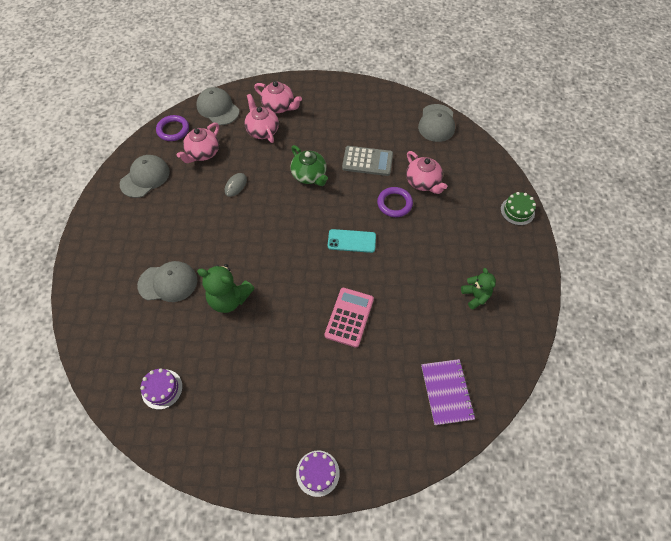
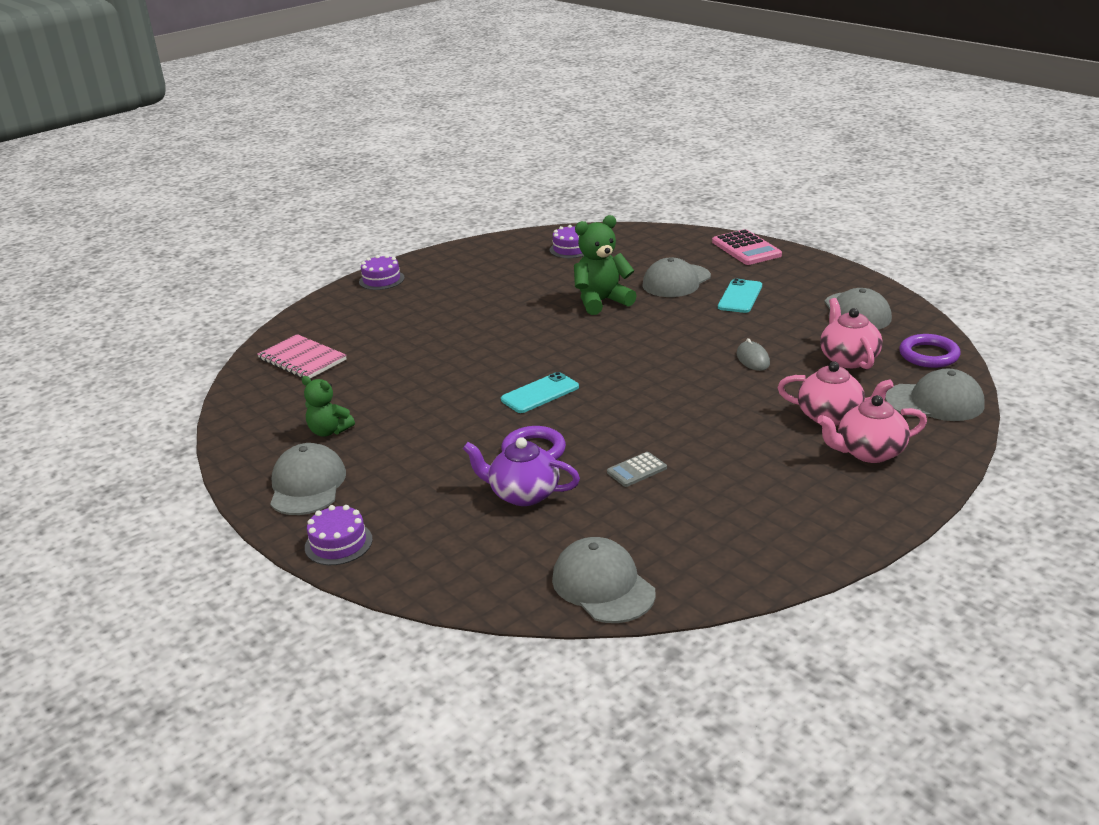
camera: 140 degrees right, 30 degrees down
(165, 237) = (740, 297): none -> turquoise phone
(309, 175) = (686, 413): green teapot -> none
(349, 317) = (462, 349): pink calculator -> pink calculator (746, 249)
(367, 161) = (636, 470): grey calculator -> grey calculator, size x0.56
(423, 182) = (523, 494): pink teapot -> purple teapot
(446, 392) = (302, 359): purple notebook -> pink notebook
(510, 260) = (307, 485): none -> grey cap
(517, 211) = (338, 543): green cake -> purple cake

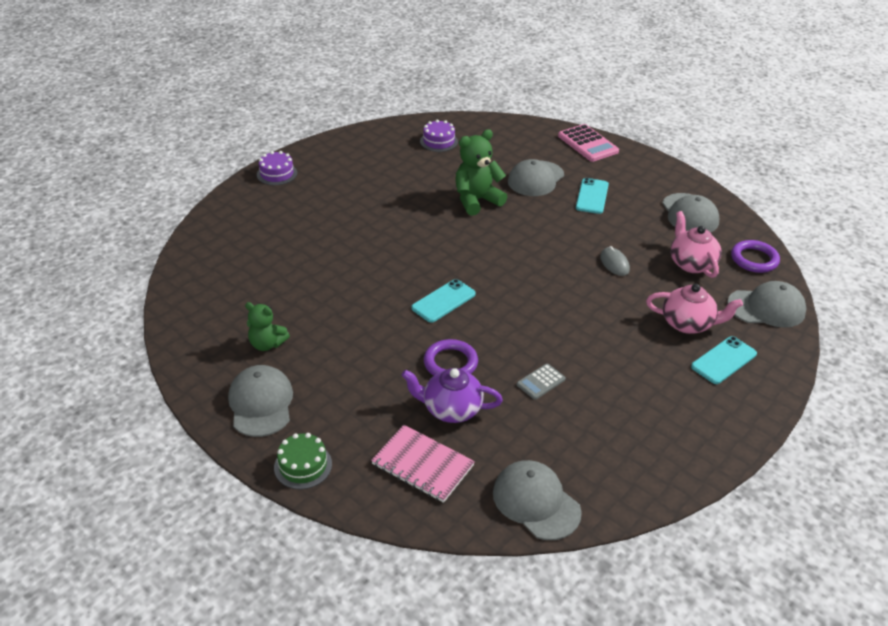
camera: 10 degrees left, 10 degrees up
(302, 359) = (224, 264): pink notebook -> pink notebook (422, 465)
(338, 543) = (303, 466): purple cake -> green cake
(869, 452) = (723, 360): pink teapot -> turquoise phone

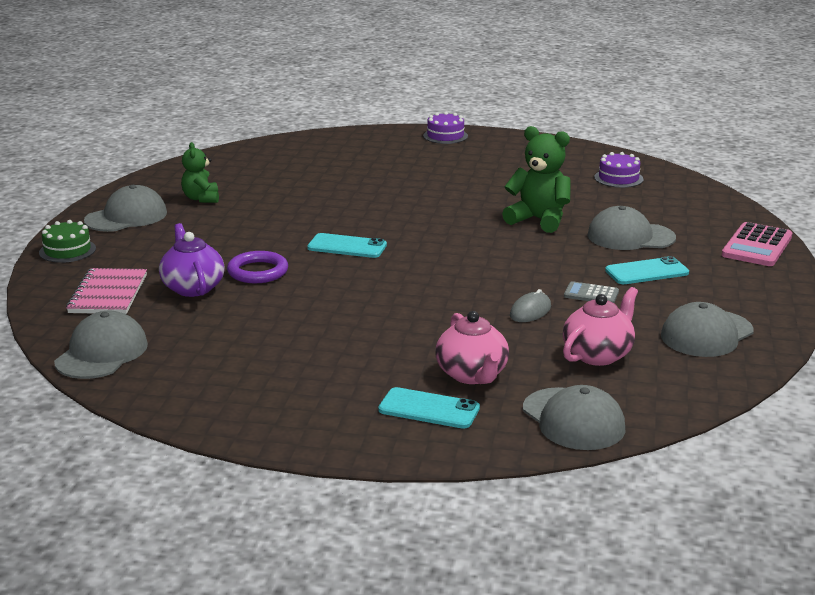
camera: 60 degrees right, 15 degrees down
(541, 382) = (275, 318): grey calculator -> grey calculator (591, 294)
(754, 259) = (671, 393): purple ring -> none

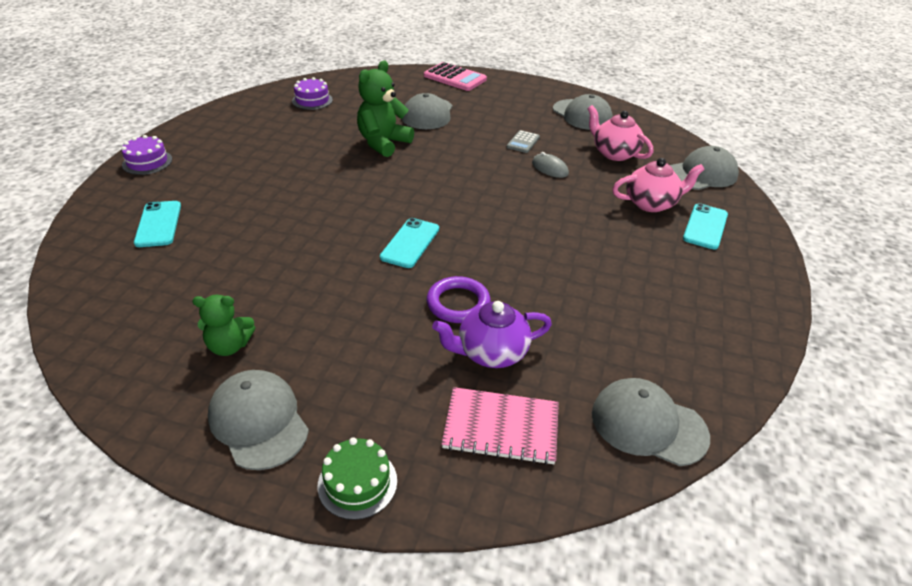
camera: 85 degrees left, 15 degrees up
(647, 272) = (489, 118): turquoise phone -> turquoise phone (158, 224)

